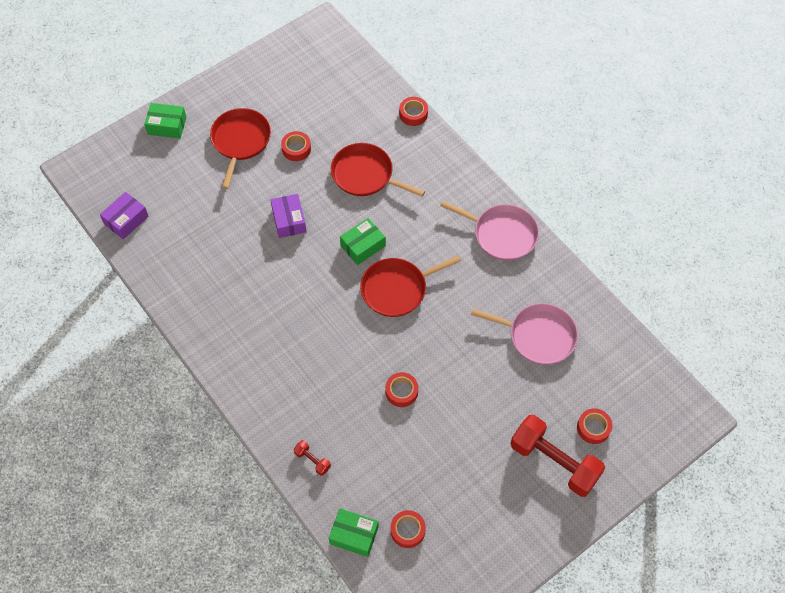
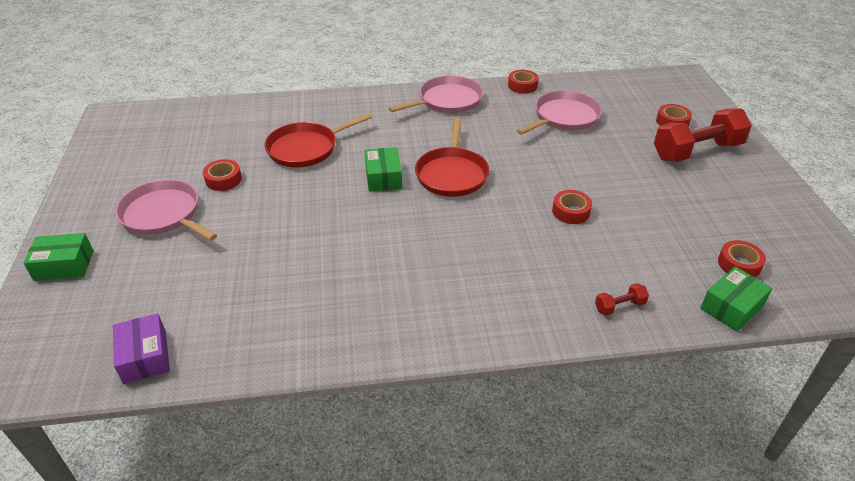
camera: 60 degrees left, 20 degrees down
(167, 126) = (64, 265): green box -> green box turned 45 degrees clockwise
(240, 141) = (164, 214): red pan -> pink pan
(289, 220) = (302, 215): purple box -> none
(413, 114) = (275, 101): red tape -> red tape (522, 86)

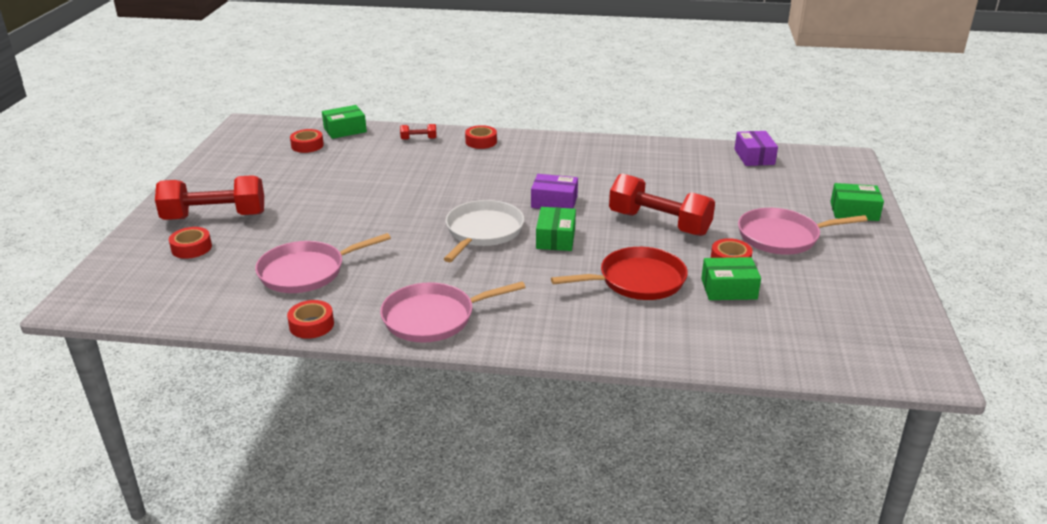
camera: 165 degrees left, 10 degrees down
(164, 214) = (782, 237): pink pan -> pink pan turned 120 degrees clockwise
(231, 152) = (729, 289): none -> green box
(286, 211) = (659, 223): none -> red dumbbell
(399, 222) = (554, 202): none -> purple box
(452, 174) = (483, 232): red pan -> white pan
(571, 211) = (396, 189): red tape -> red tape (481, 142)

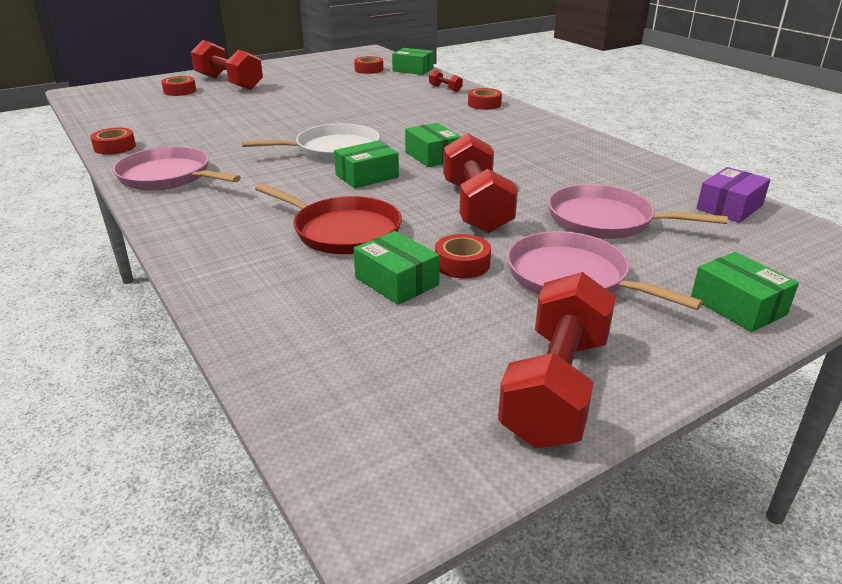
camera: 50 degrees right, 0 degrees up
(306, 272) = (188, 123): pink pan -> pink pan (606, 220)
(554, 202) = (432, 156): purple box -> green box
(879, 290) = (556, 387): none -> red dumbbell

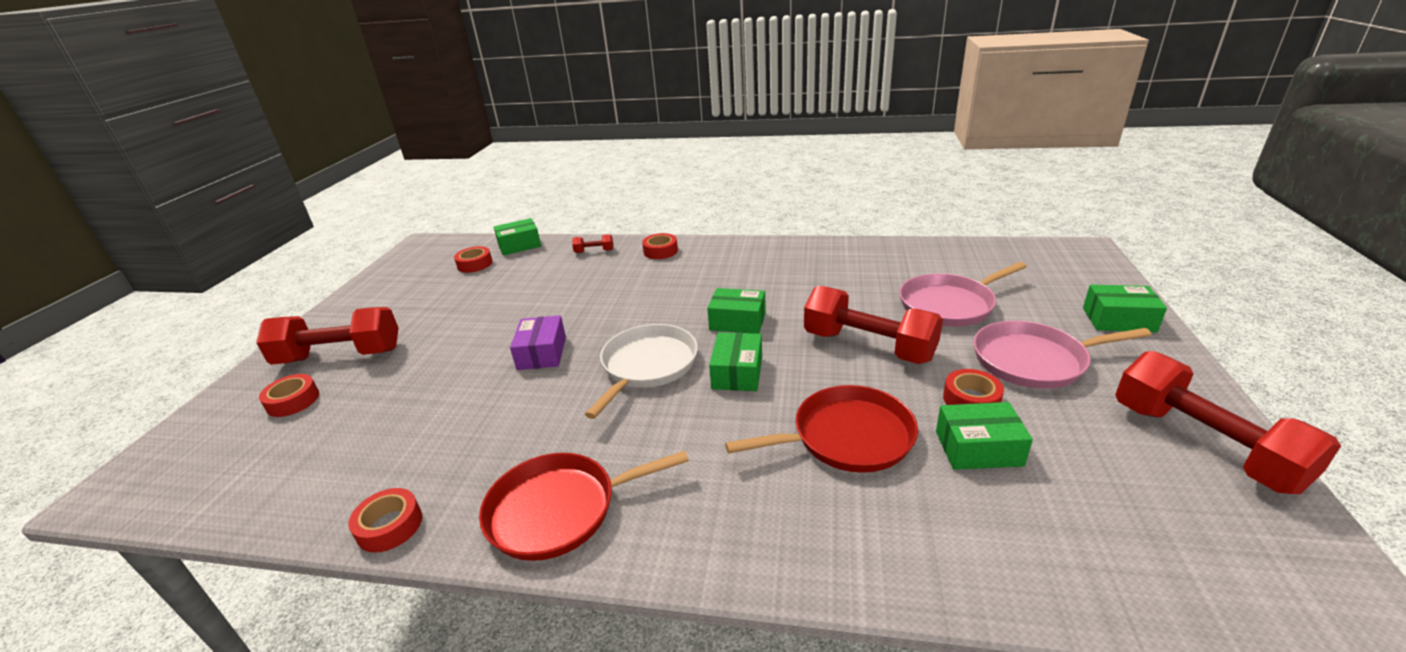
camera: 45 degrees left, 0 degrees up
(168, 177) = (559, 509): pink pan -> red pan
(729, 207) = (971, 254): purple box -> purple box (542, 353)

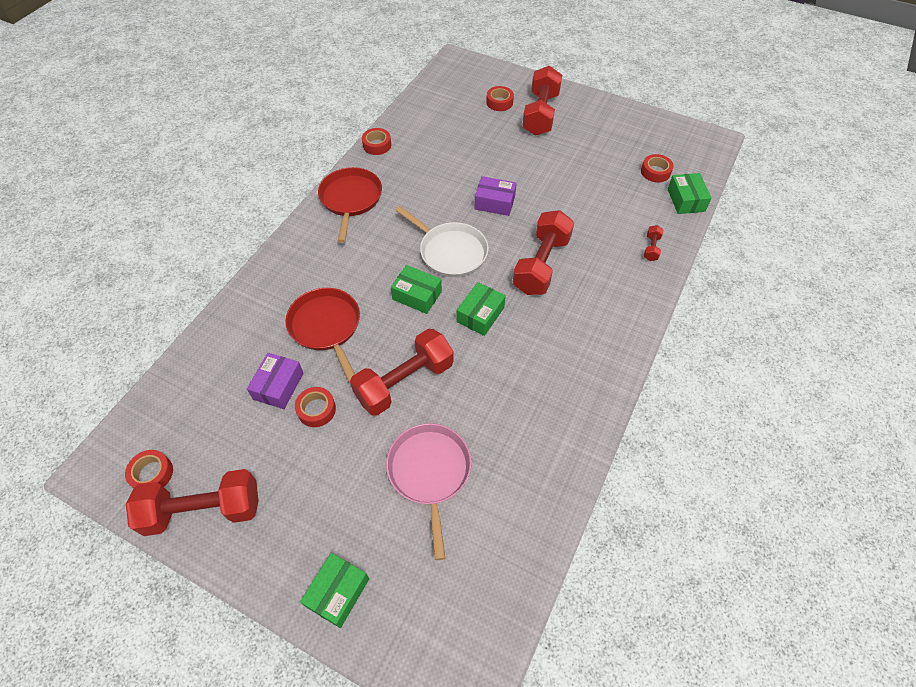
camera: 105 degrees right, 25 degrees up
(642, 301) = (541, 265): none -> red dumbbell
(660, 251) = (631, 295): red tape -> red tape (152, 474)
(846, 437) = (326, 327): red pan -> red pan turned 150 degrees clockwise
(978, 448) = (278, 386): green box -> purple box
(1034, 360) = (329, 479): pink pan -> none

